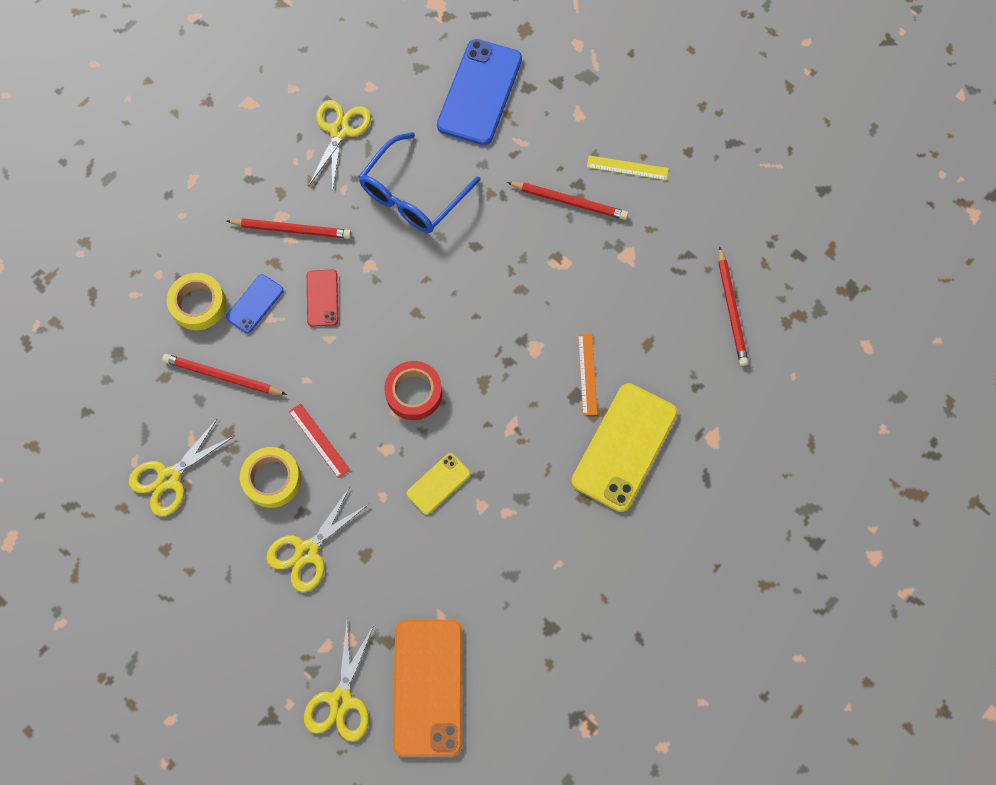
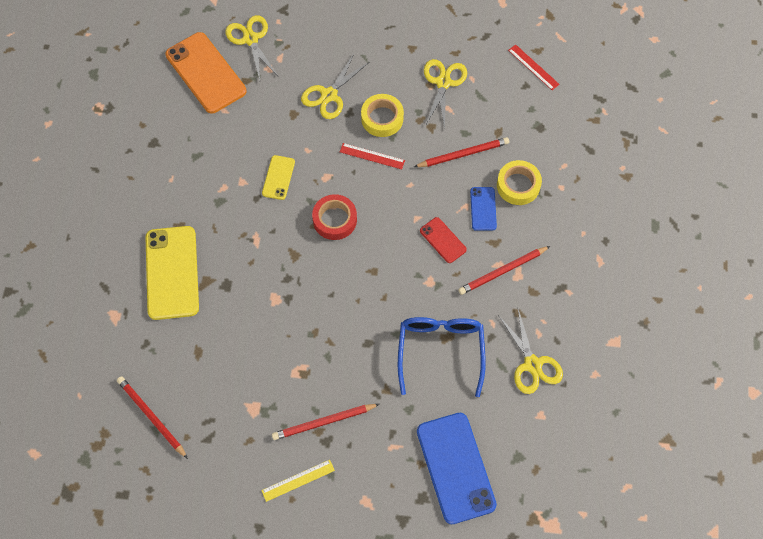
camera: 145 degrees right, 5 degrees down
(57, 428) = (533, 67): none -> red ruler
(307, 551) = (329, 95): yellow scissors -> yellow scissors turned 150 degrees counterclockwise
(587, 374) = (227, 304): orange ruler -> none

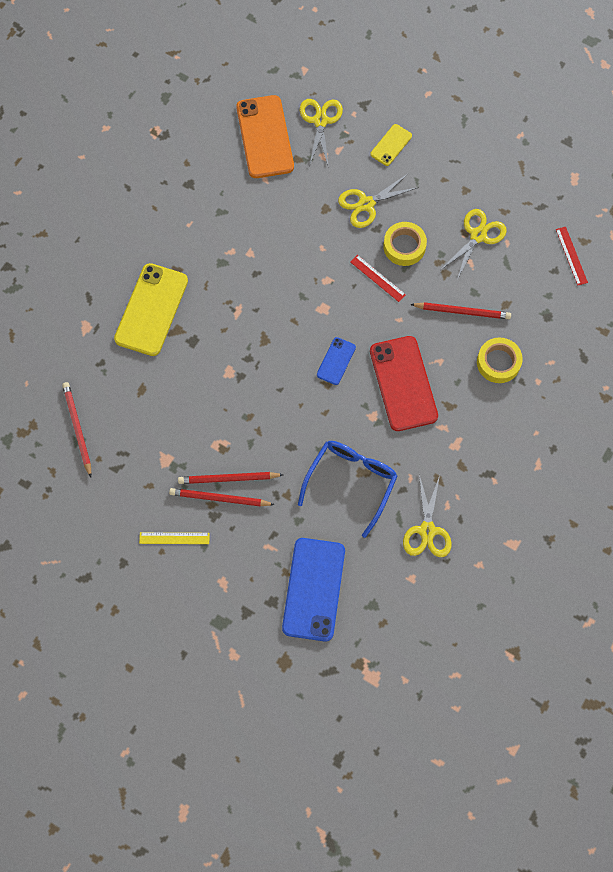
camera: 25 degrees right, 5 degrees up
(278, 177) = (284, 262): yellow phone -> yellow phone (391, 145)
(334, 220) = (315, 323): red tape -> none
(443, 240) = (403, 383): red phone -> red phone, size x1.99
(483, 209) = (455, 370): blue phone -> blue phone (336, 361)
(502, 271) = (443, 435): red pencil -> red pencil (228, 479)

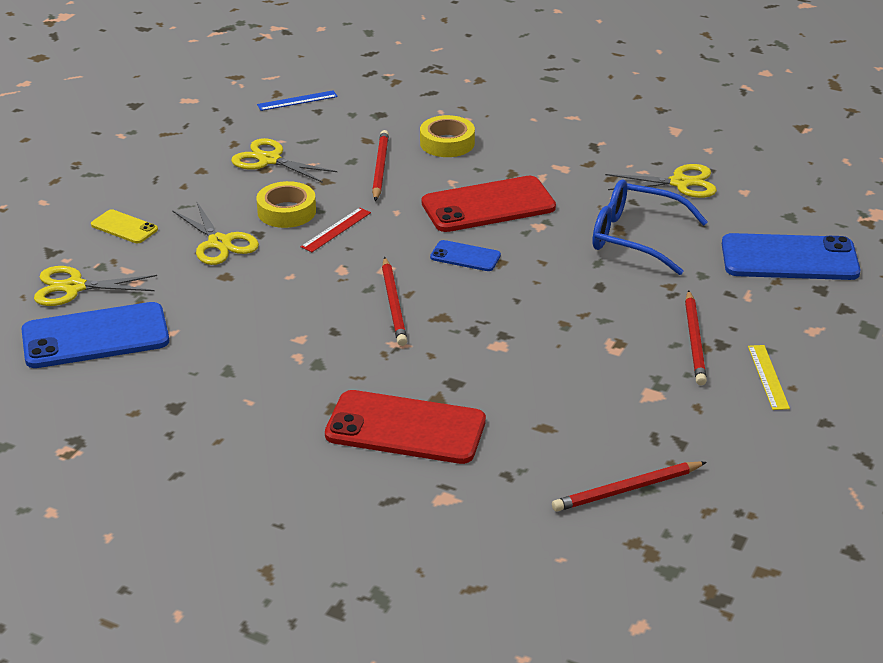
camera: 95 degrees left, 35 degrees down
(151, 310) = (405, 428): yellow phone -> red phone
(228, 479) = (663, 335): red pencil -> red pencil (394, 304)
(265, 137) = (95, 336): orange phone -> blue phone
(571, 256) = (297, 101): red ruler -> blue ruler

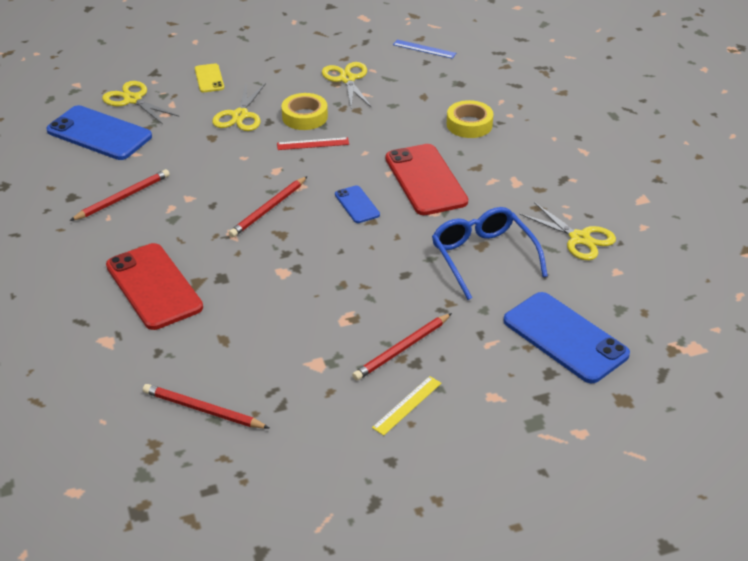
camera: 45 degrees right, 5 degrees up
(380, 168) = (401, 119): red pencil -> red pencil (122, 197)
(488, 205) = (425, 180): red phone -> red phone turned 45 degrees clockwise

